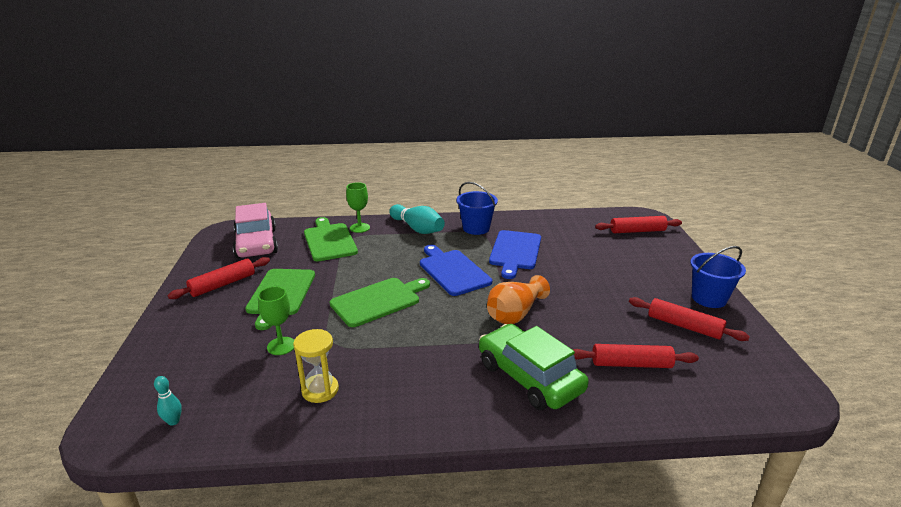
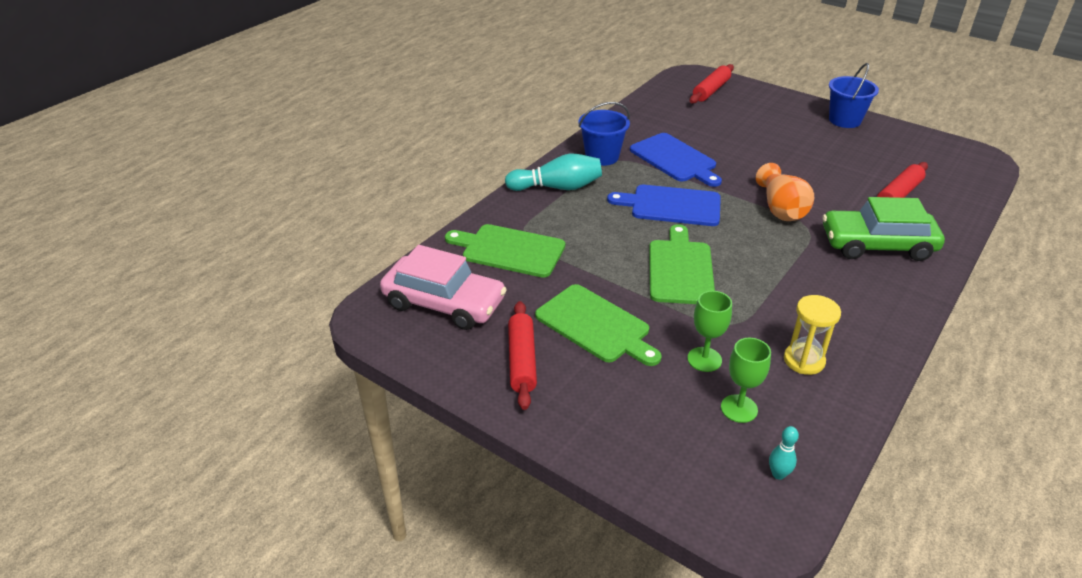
camera: 50 degrees left, 10 degrees up
(359, 228) = (505, 219): green goblet -> green goblet (739, 408)
(684, 326) = (870, 149): red rolling pin -> none

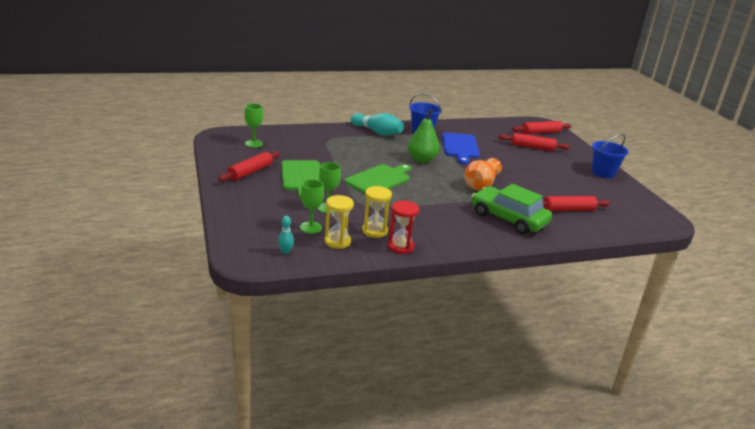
camera: 35 degrees right, 10 degrees down
(444, 303) = (254, 143): pink car -> green goblet
(509, 250) = (313, 141): green cutting board -> none
(671, 205) = (422, 160): blue cutting board -> green pear
(737, 118) = (532, 147): none -> red rolling pin
(798, 409) = (337, 241): none -> yellow hourglass
(862, 366) = (401, 247): none -> red hourglass

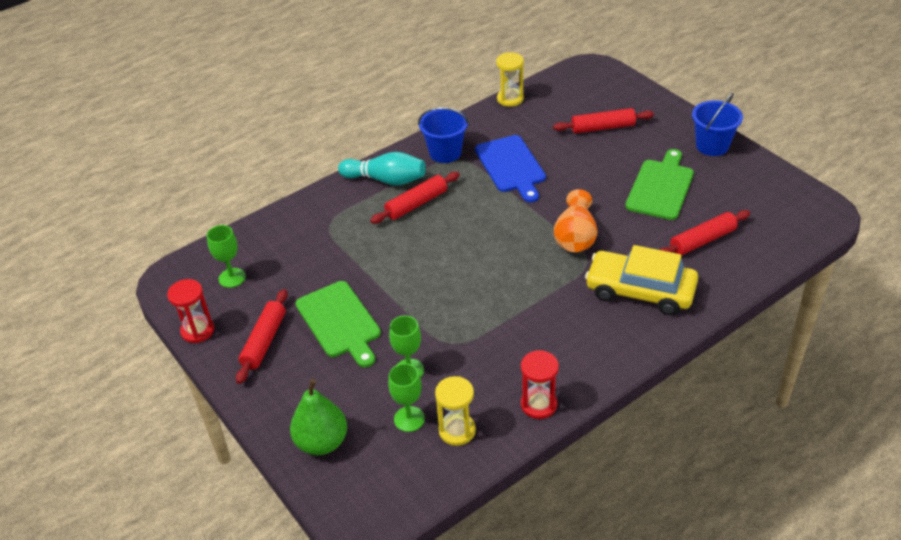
camera: 15 degrees left, 15 degrees up
(216, 157) = (197, 330): none -> red hourglass
(285, 251) = (404, 479): turquoise bowling pin -> none
(374, 231) = (492, 389): yellow hourglass -> yellow hourglass (510, 99)
(379, 179) = (443, 282): green cutting board -> green cutting board (661, 187)
(422, 160) = (476, 216): green pear -> green pear (322, 442)
(508, 218) = (640, 291): green car -> yellow car
(540, 132) = (599, 90): red rolling pin -> red rolling pin (416, 204)

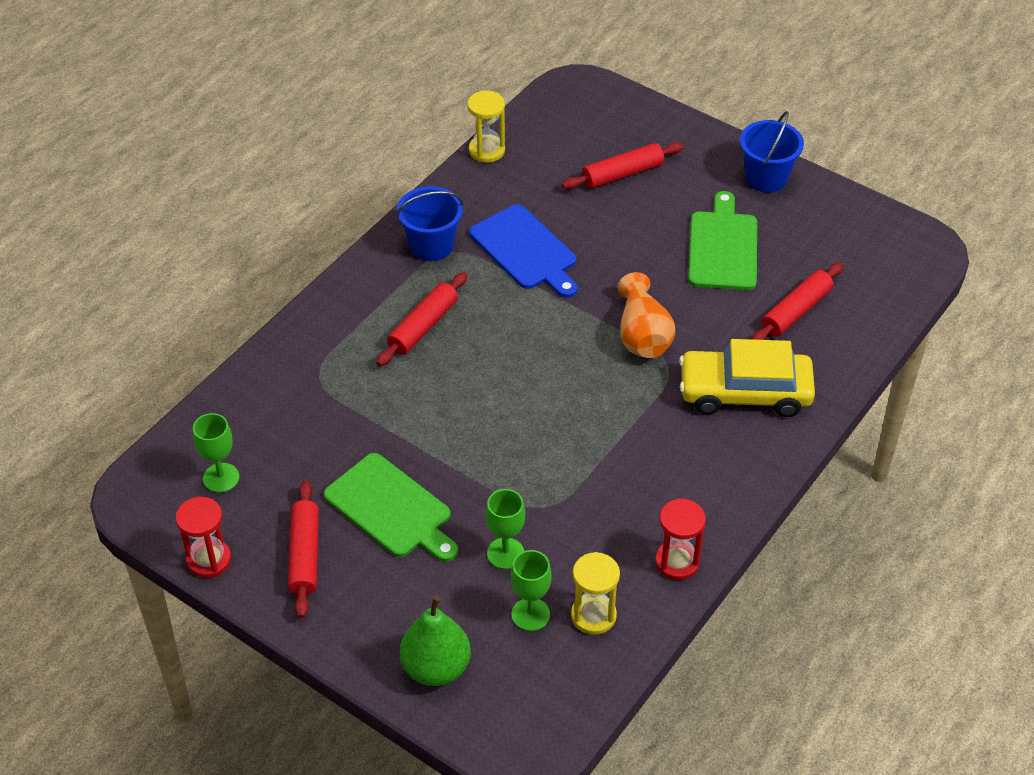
camera: 20 degrees left, 5 degrees up
(386, 180) = (368, 299): turquoise bowling pin -> none

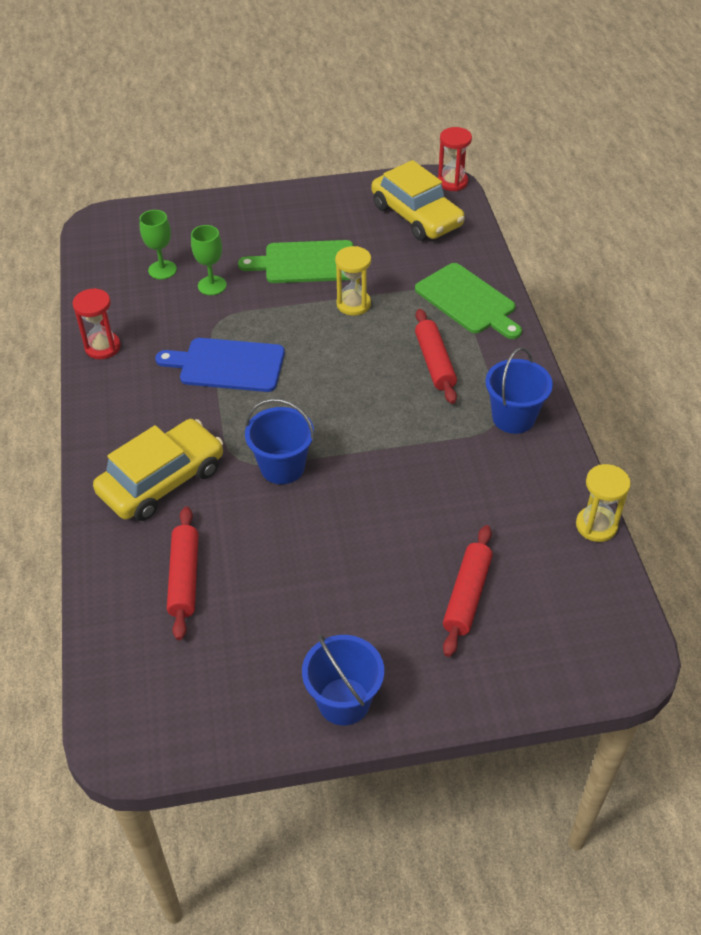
camera: 135 degrees right, 0 degrees up
(209, 560) = (364, 185): red hourglass -> red hourglass (452, 182)
(221, 478) = (416, 216): green goblet -> yellow car
(305, 555) = (319, 217): red rolling pin -> none
(436, 668) = (185, 220): green pear -> none
(525, 250) = (446, 465): blue cutting board -> blue cutting board (227, 365)
(593, 615) = (125, 291): yellow hourglass -> yellow hourglass (353, 304)
(642, 335) = (282, 467): orange vase -> blue bucket
(723, 247) = (303, 591): green cutting board -> green cutting board (468, 301)

